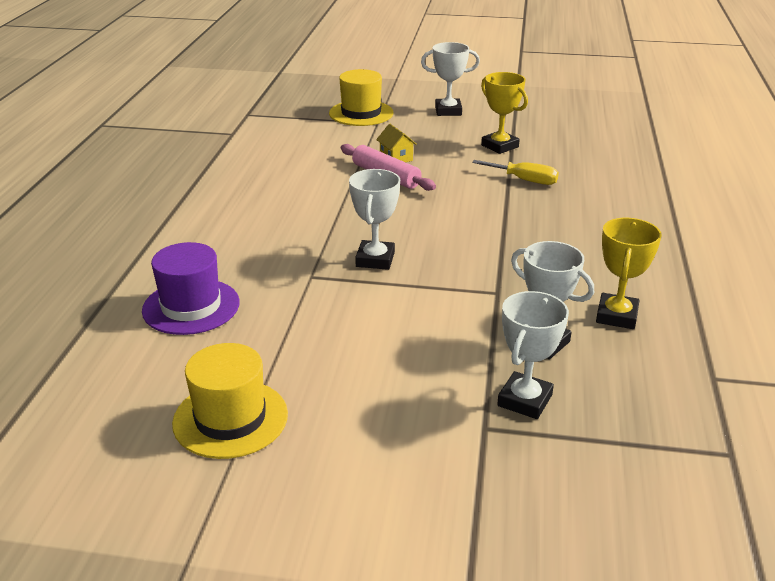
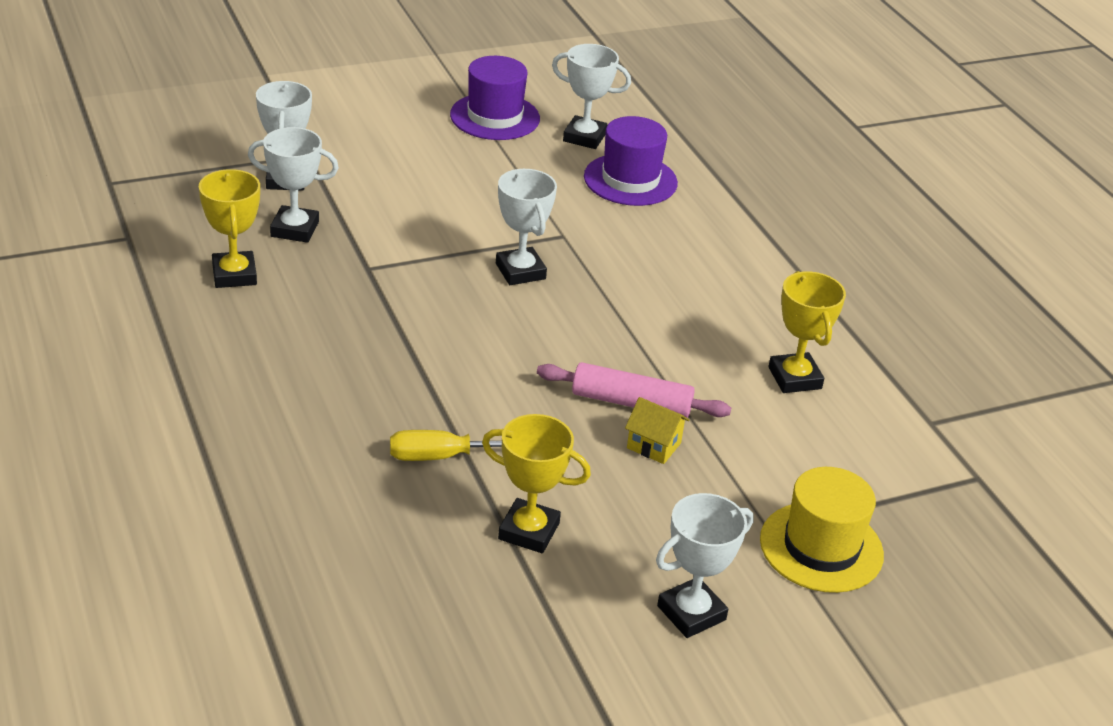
camera: 145 degrees right, 5 degrees up
(170, 363) = (584, 137): none -> white trophy
(230, 418) = (495, 117): yellow hat -> purple hat
(273, 164) = (794, 378): none -> yellow trophy

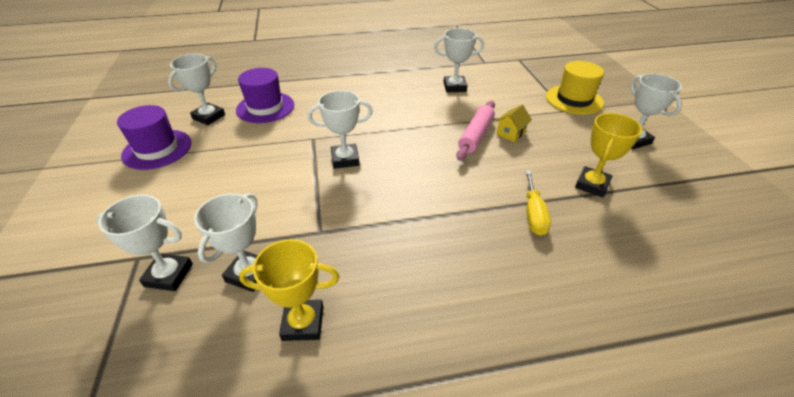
camera: 75 degrees left, 5 degrees up
(794, 378) = (454, 87): yellow trophy -> white trophy

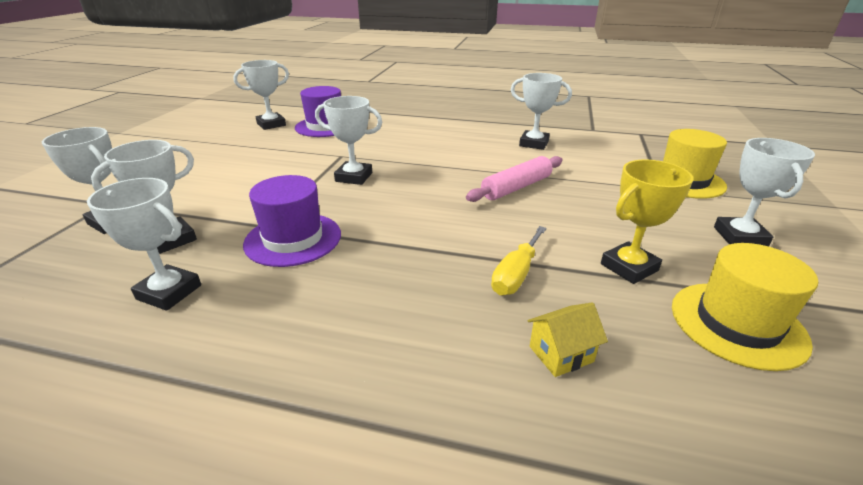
camera: 25 degrees right, 10 degrees down
(157, 149) = (207, 137): purple hat -> purple hat (293, 239)
(303, 323) = (169, 292): yellow trophy -> white trophy
(510, 133) = (562, 194): yellow house -> yellow house (561, 354)
(670, 207) = (737, 324): none -> yellow hat

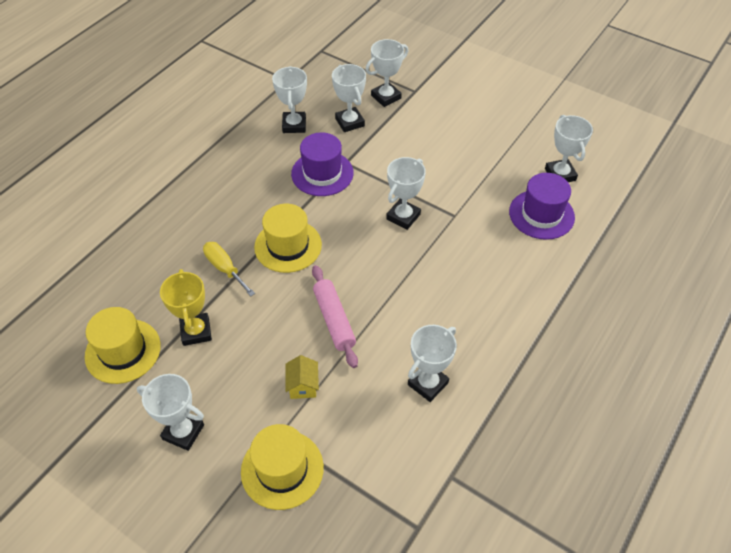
camera: 110 degrees right, 20 degrees up
(169, 292) = (294, 125): white trophy -> white trophy turned 45 degrees counterclockwise
(440, 235) = (288, 246): none -> yellow hat
(561, 354) = (158, 260): yellow house -> yellow house (303, 385)

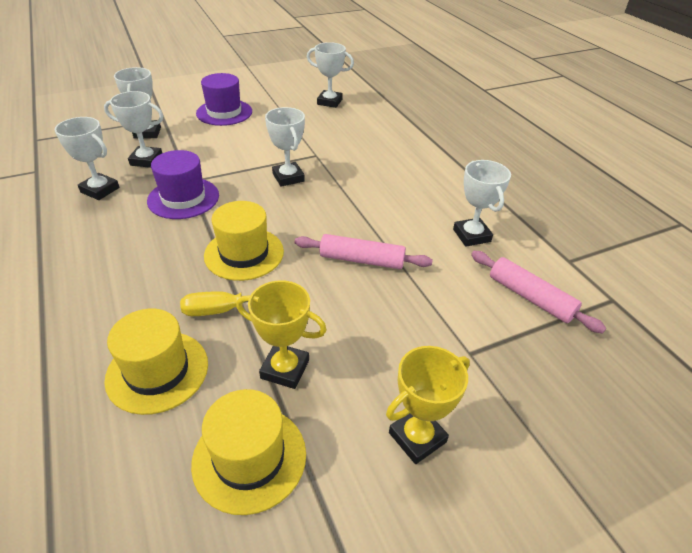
camera: 60 degrees left, 10 degrees down
(183, 432) = (417, 437): white trophy -> yellow trophy
(282, 469) = (512, 366): yellow hat -> yellow hat (157, 371)
(303, 385) = (421, 311): yellow house -> none
(373, 458) = (530, 297): none -> pink rolling pin
(541, 214) = (357, 122): purple hat -> purple hat (224, 112)

